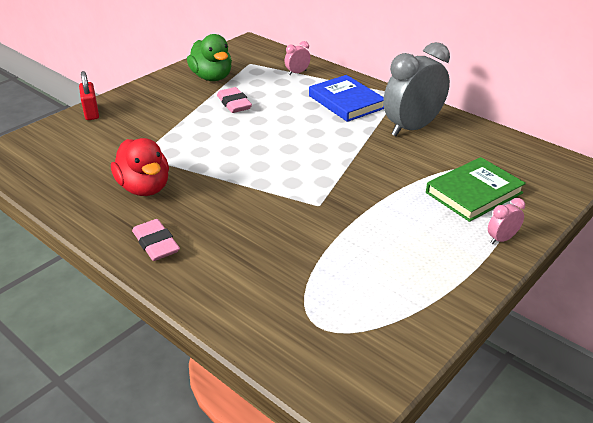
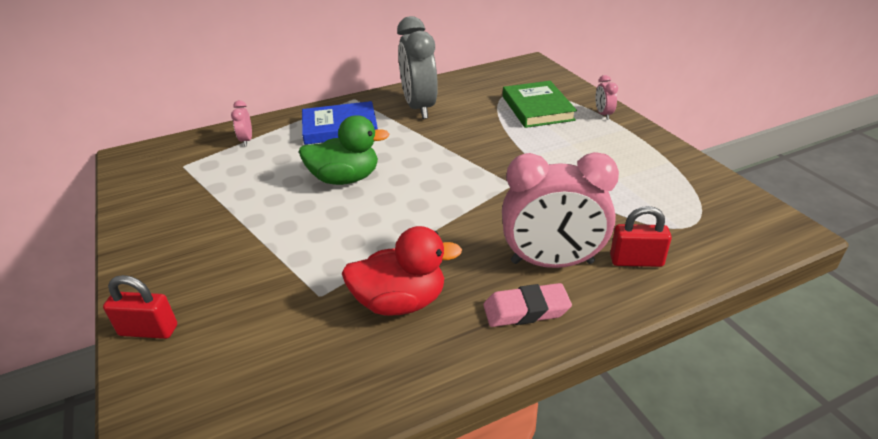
camera: 65 degrees left, 0 degrees up
(212, 77) = (182, 200): green duck -> green duck (345, 179)
(218, 247) = (552, 262): none -> pink clock
(234, 104) = (268, 196): pink eraser -> none
(242, 294) = (636, 261): none -> red padlock

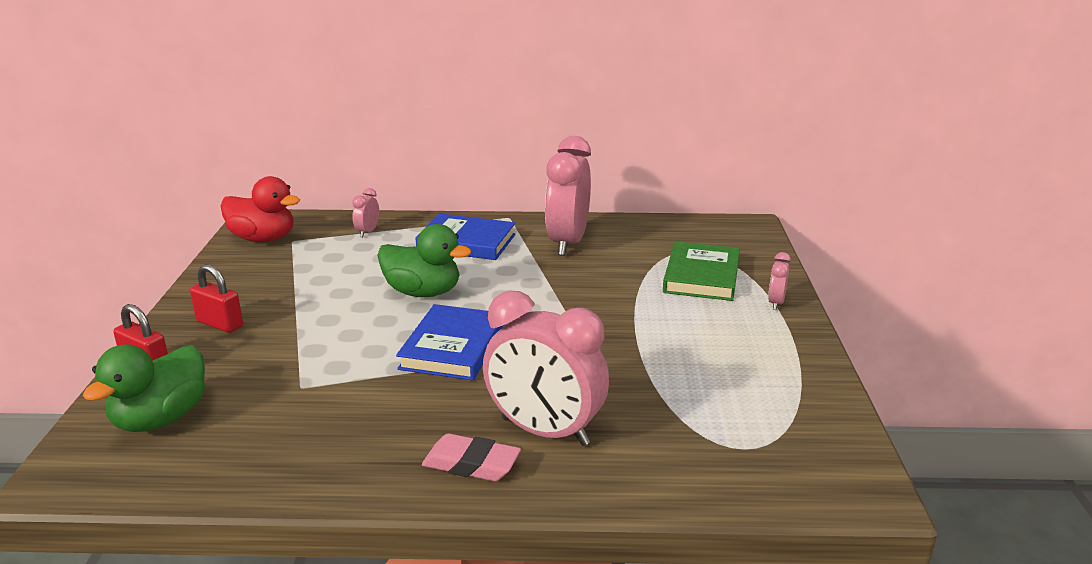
camera: 25 degrees right, 10 degrees down
(213, 376) = (161, 419): none -> green duck
(400, 302) = (363, 416): red duck -> red duck (263, 239)
(415, 217) = (453, 347): none -> blue book
(419, 108) = (568, 243): grey clock -> pink clock
(636, 261) = (637, 460): red padlock -> red padlock (220, 324)

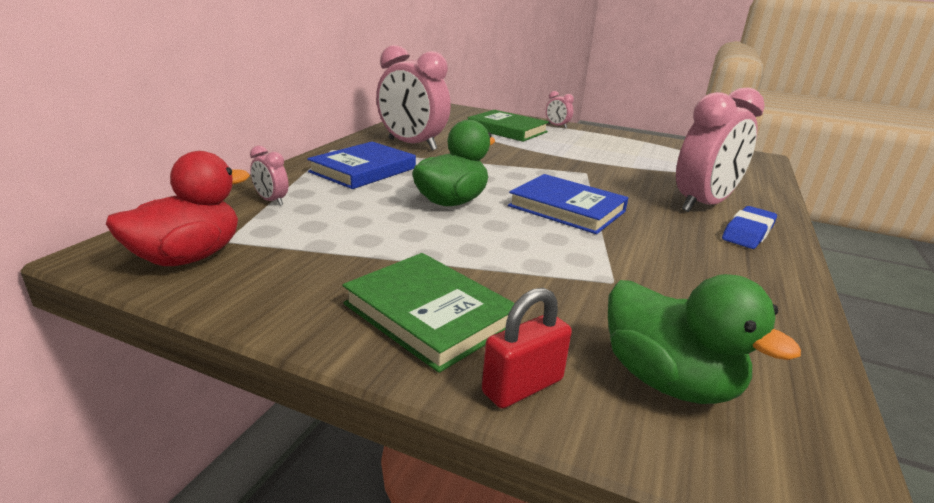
camera: 70 degrees left, 0 degrees up
(220, 324) = (429, 315): red padlock -> green book
(471, 464) = (748, 233): pink eraser -> blue eraser

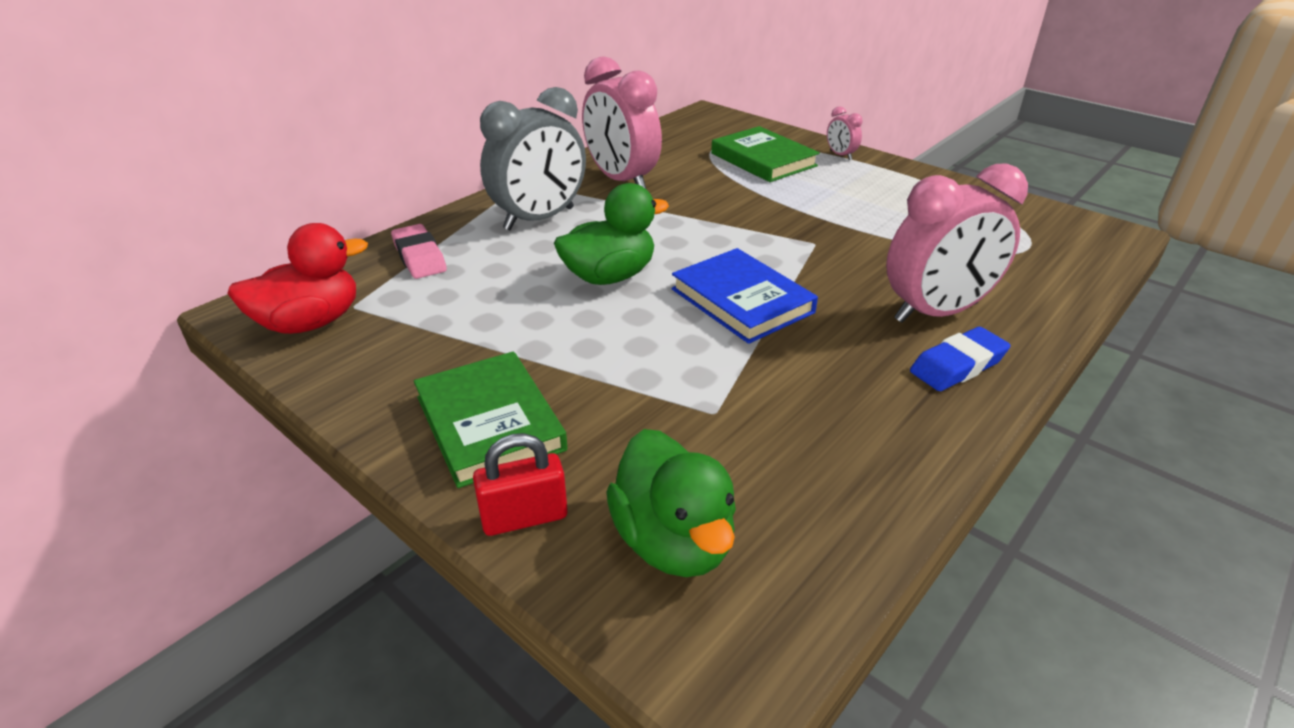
camera: 20 degrees right, 10 degrees up
(271, 201) = (419, 257): pink clock -> pink eraser
(363, 170) = (539, 219): blue book -> grey clock

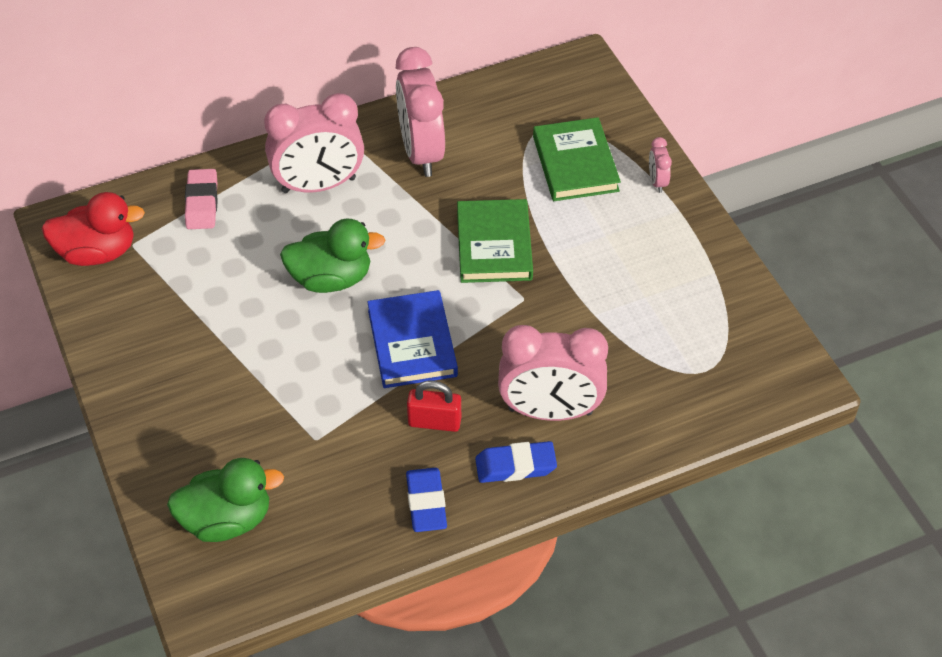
camera: 25 degrees right, 15 degrees up
(489, 423) = (171, 392): green book -> green book (494, 245)
(524, 517) = (155, 470): red padlock -> red padlock (434, 422)
(539, 219) = (318, 185): grey clock -> pink clock
(673, 541) = (227, 520): green duck -> green duck turned 105 degrees counterclockwise
(905, 431) = (426, 503): none -> blue eraser

